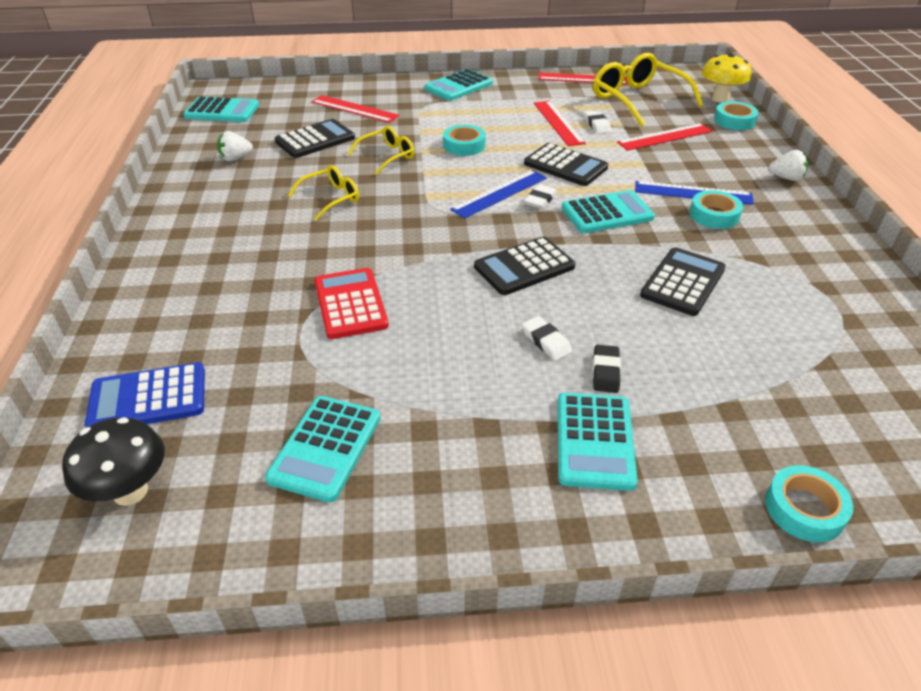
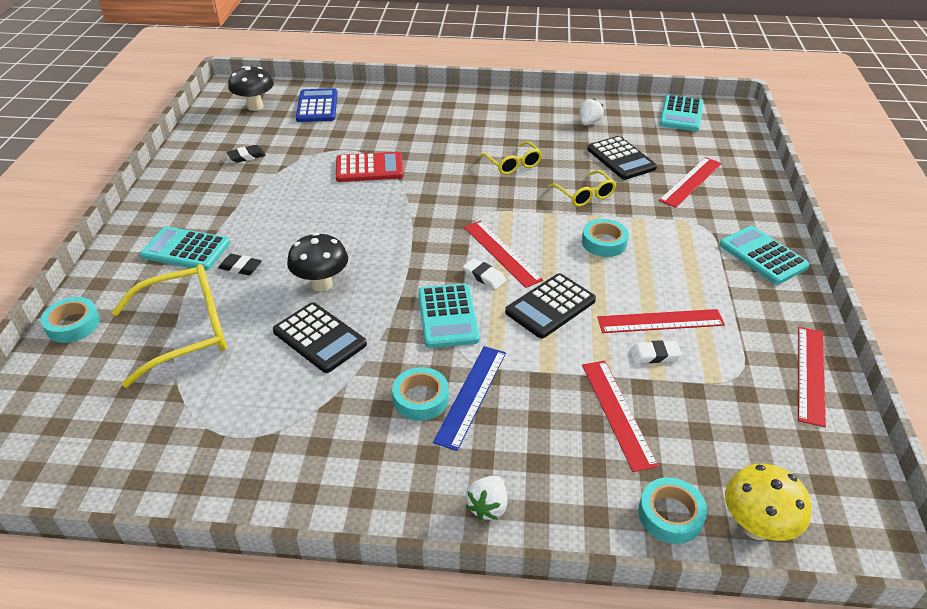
camera: 100 degrees right, 0 degrees up
(235, 158) = (589, 123): white strawberry -> white strawberry turned 45 degrees clockwise
(325, 448) = (246, 156): turquoise calculator -> black eraser
(499, 193) = (502, 253): blue ruler -> red ruler
(524, 267) = (380, 249): black calculator -> none
(546, 341) = (286, 246): white eraser -> none
(602, 297) = (321, 284): none -> black mushroom
(637, 100) = (740, 417): yellow glasses -> yellow glasses (187, 331)

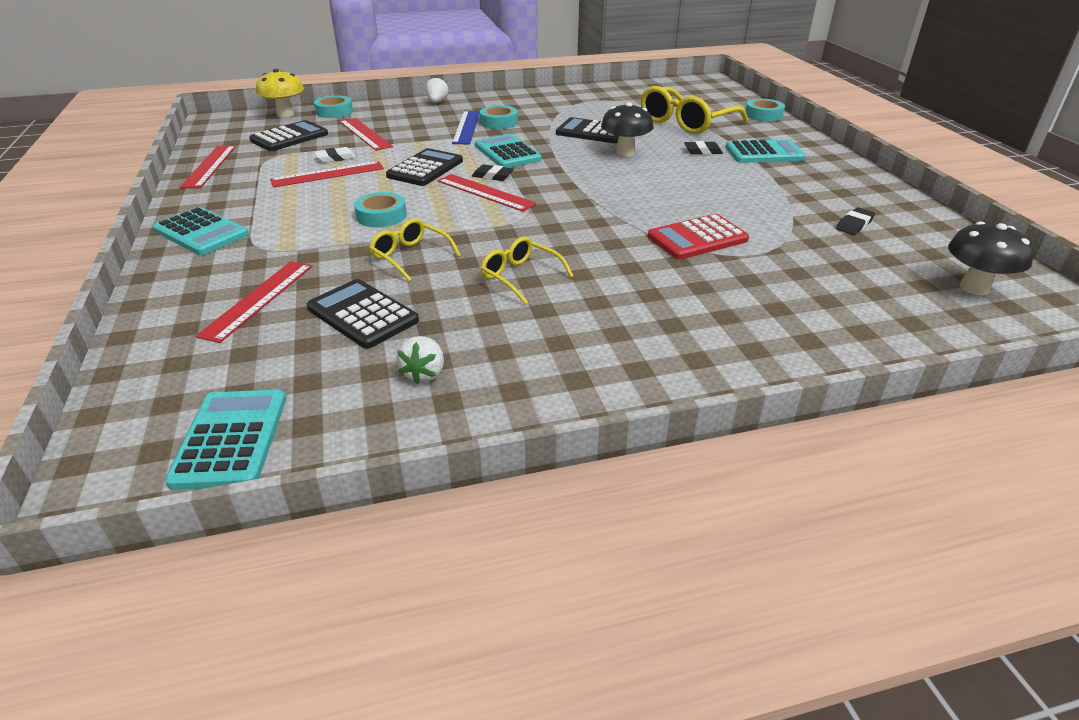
camera: 160 degrees right, 5 degrees down
(317, 106) = (892, 307): blue calculator -> none
(484, 276) = (492, 176): white eraser -> black eraser
(727, 431) = (289, 137): none -> black calculator

